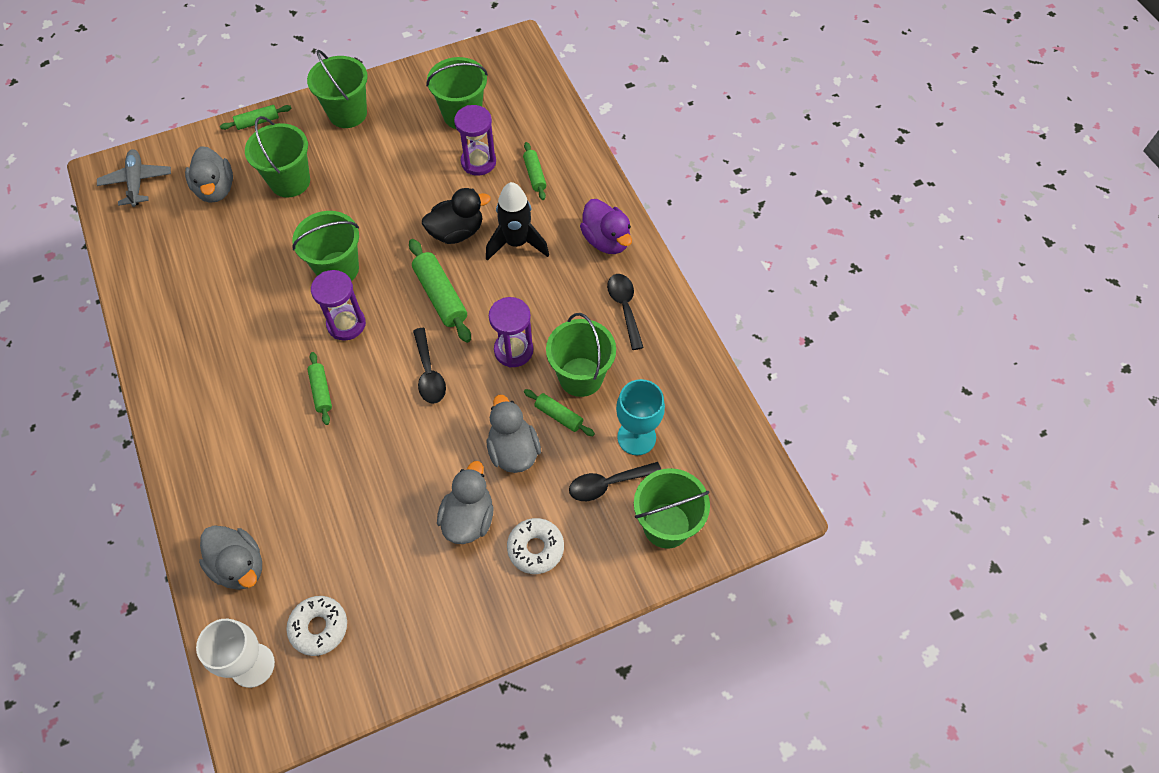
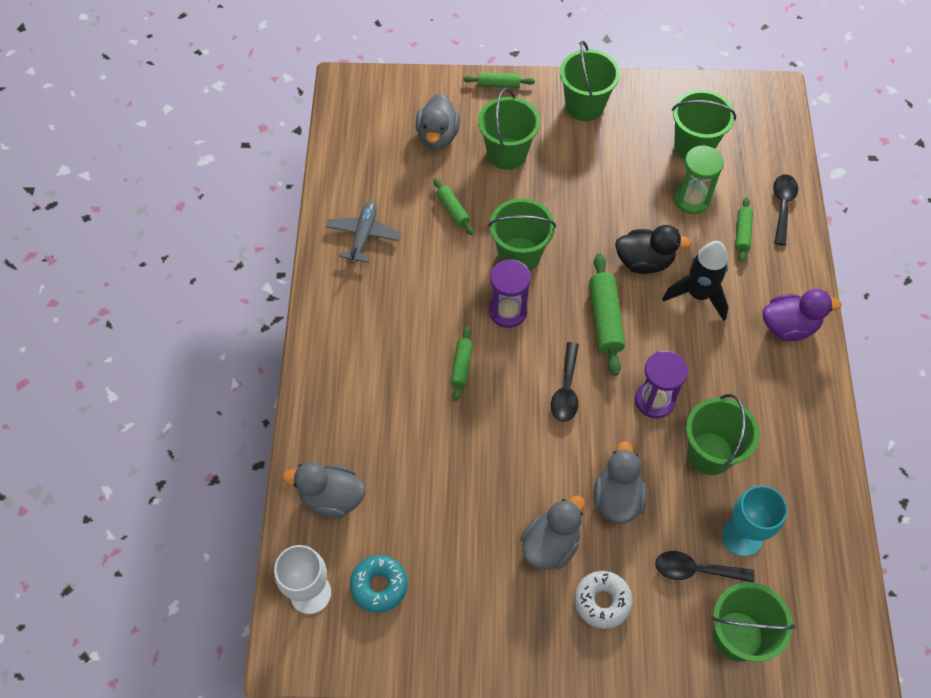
camera: 25 degrees right, 0 degrees up
(137, 182) = (371, 104): grey plane -> grey plane (364, 235)
(239, 566) = (332, 498): grey duck -> grey duck turned 120 degrees clockwise
(319, 627) = (379, 586): white donut -> turquoise donut
(478, 162) = (691, 200): purple hourglass -> green hourglass
(558, 416) = (673, 482): green rolling pin -> green rolling pin (453, 210)
(606, 240) = (789, 326): purple duck -> purple duck turned 90 degrees counterclockwise
(624, 307) = (780, 402): black spoon -> black spoon (782, 206)

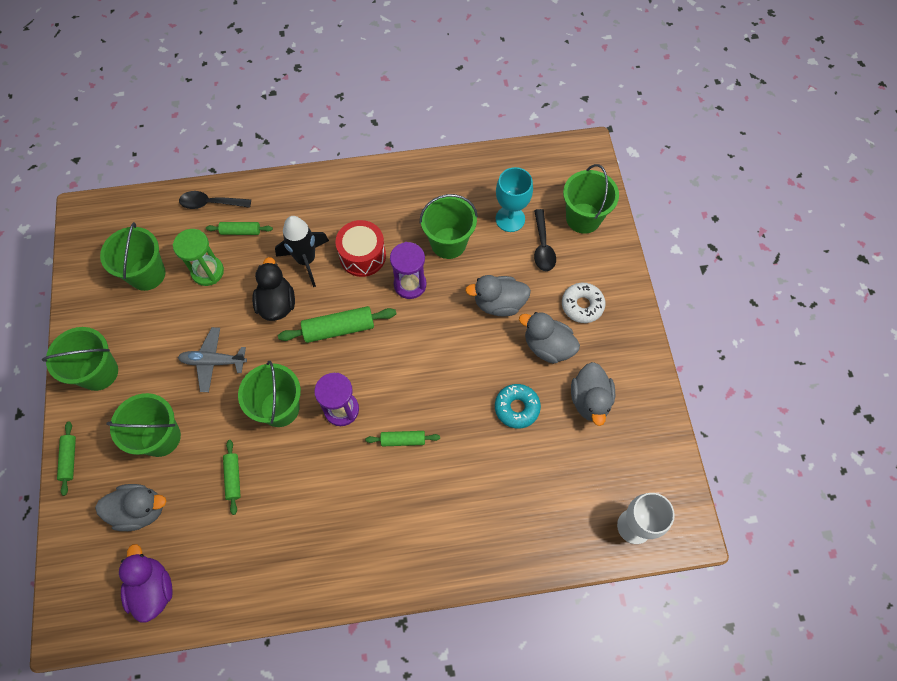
camera: 100 degrees left, 5 degrees up
(332, 498) = (549, 528): grey duck -> grey duck (590, 400)
(364, 235) = (270, 561): grey plane -> grey plane (213, 362)
(379, 586) = (613, 471): turquoise donut -> turquoise donut (517, 408)
(453, 210) = (233, 478): green rolling pin -> green rolling pin turned 60 degrees counterclockwise
(566, 390) = (412, 351): black spoon -> none
(699, 354) = (362, 256): none -> red drum
(789, 326) = (328, 195): purple duck -> purple duck (153, 589)

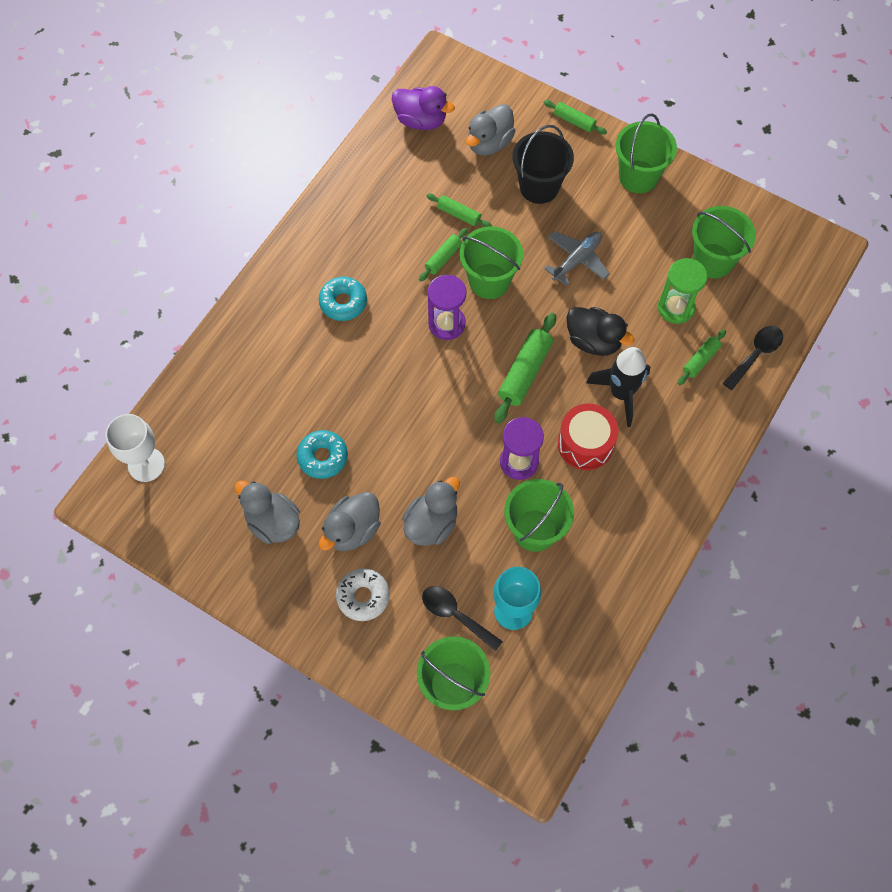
camera: 130 degrees right, 0 degrees up
(160, 437) = (539, 187): green bucket -> black bucket
(384, 500) = (343, 302): none -> turquoise donut
(403, 440) = (378, 350): green rolling pin -> green rolling pin (443, 258)
(547, 346) = (352, 530): grey duck -> grey duck turned 150 degrees clockwise

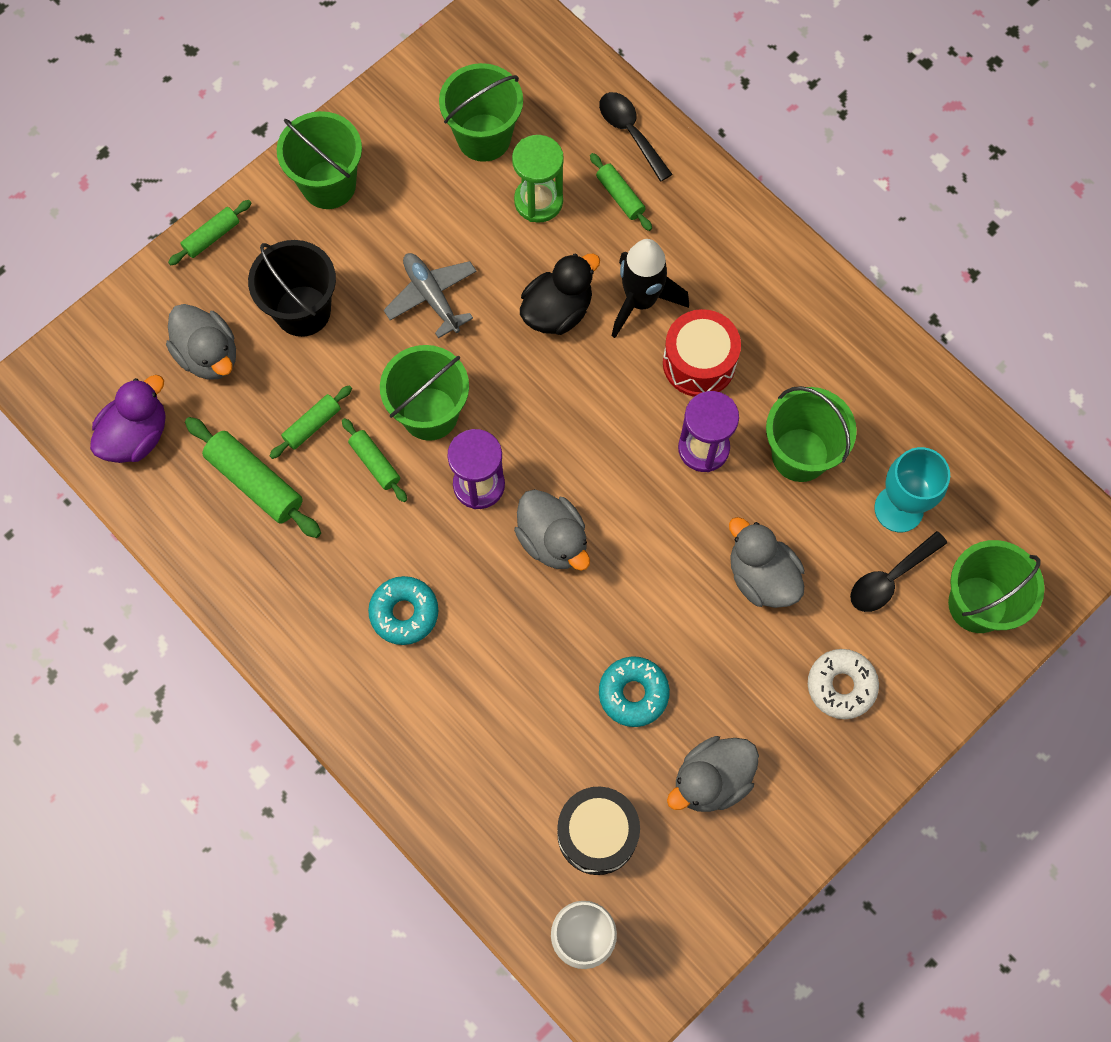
camera: 75 degrees left, 5 degrees up
(219, 457) = (597, 834): none -> black drum
(352, 530) = (747, 678): grey duck -> grey duck (553, 540)
(525, 372) = (579, 406): green rolling pin -> green rolling pin (255, 482)

